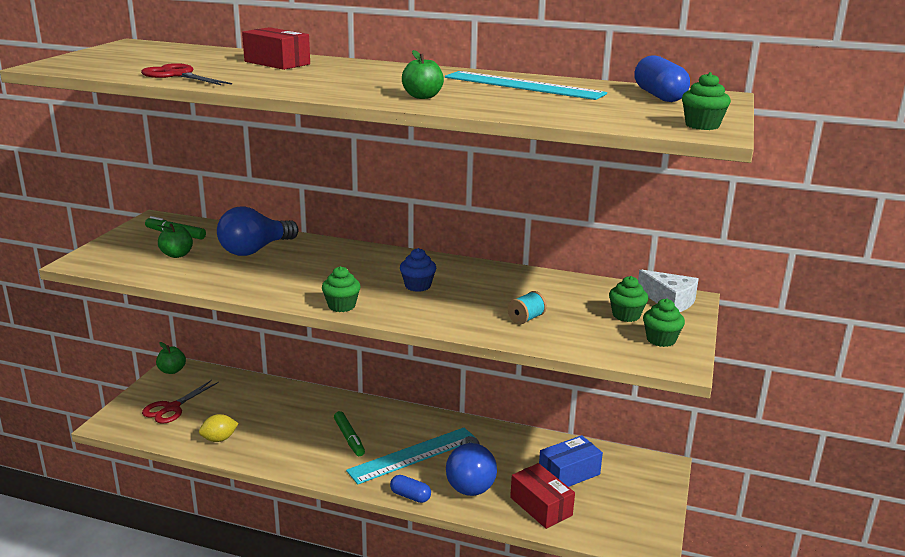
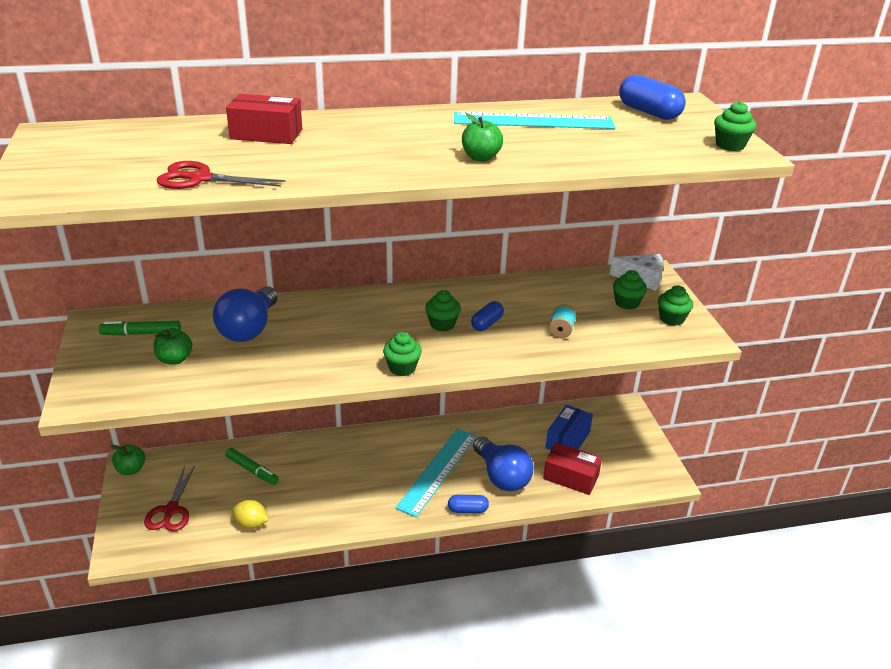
camera: 30 degrees left, 10 degrees up
(219, 439) = (251, 524): yellow lemon -> yellow lemon turned 75 degrees clockwise
(349, 438) = (370, 476): green marker -> green marker (252, 470)
(417, 286) = (442, 324): blue cupcake -> green cupcake
(459, 295) = (487, 324): none -> blue capsule

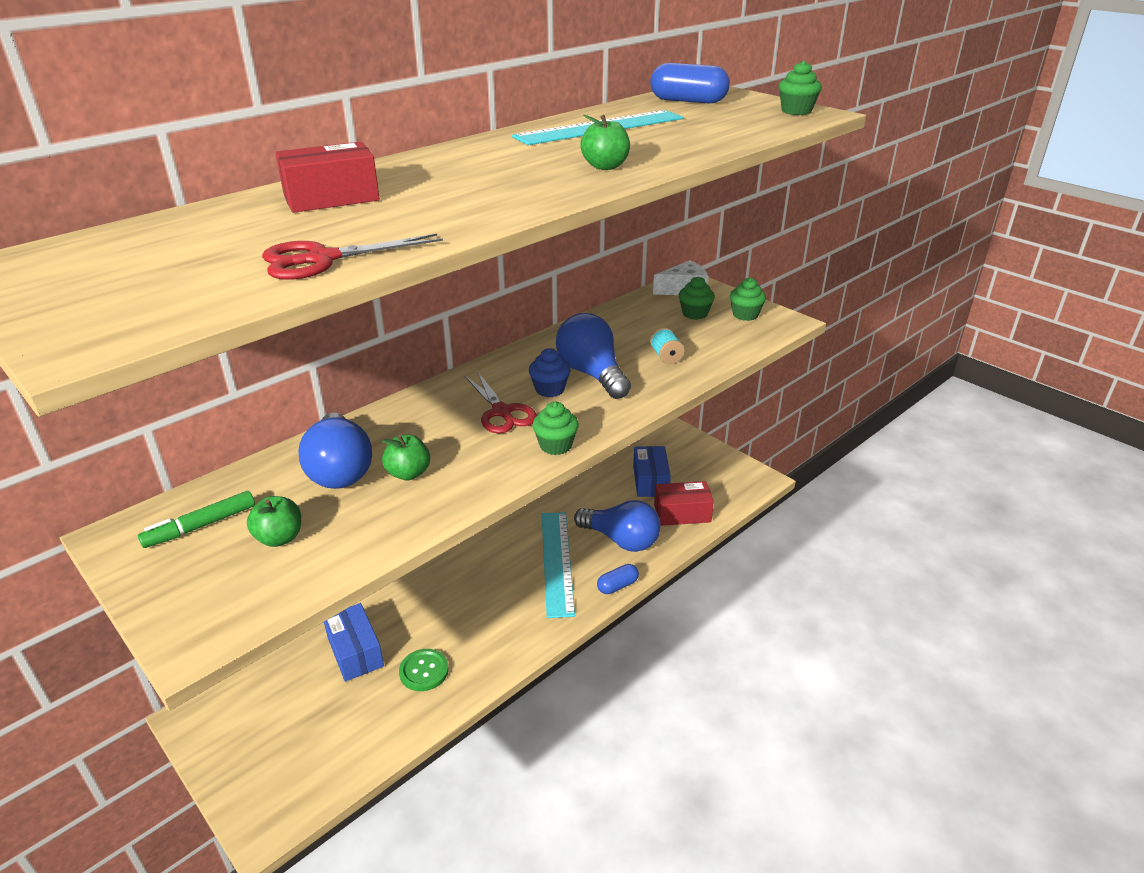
camera: 30 degrees left, 0 degrees up
(131, 469) = (196, 722): green apple -> green apple (408, 473)
(171, 510) = (291, 743): red scissors -> red scissors (502, 412)
(251, 524) = (404, 710): yellow lemon -> none
(252, 470) = (355, 652): green marker -> blue box
(283, 504) = (424, 671): none -> green button
(442, 324) = (550, 389): green cupcake -> blue cupcake
(487, 324) = (592, 374): blue capsule -> blue light bulb

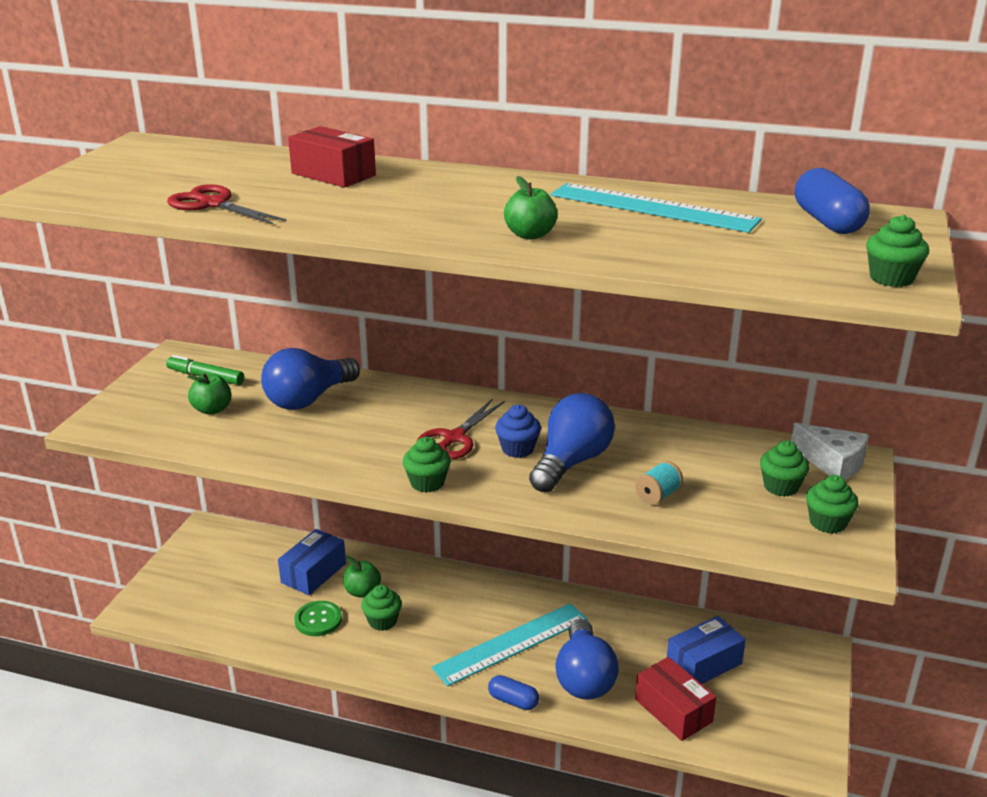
camera: 60 degrees right, 5 degrees down
(408, 473) = (327, 429): green apple -> green apple (362, 592)
(465, 627) = (382, 621): none -> green cupcake

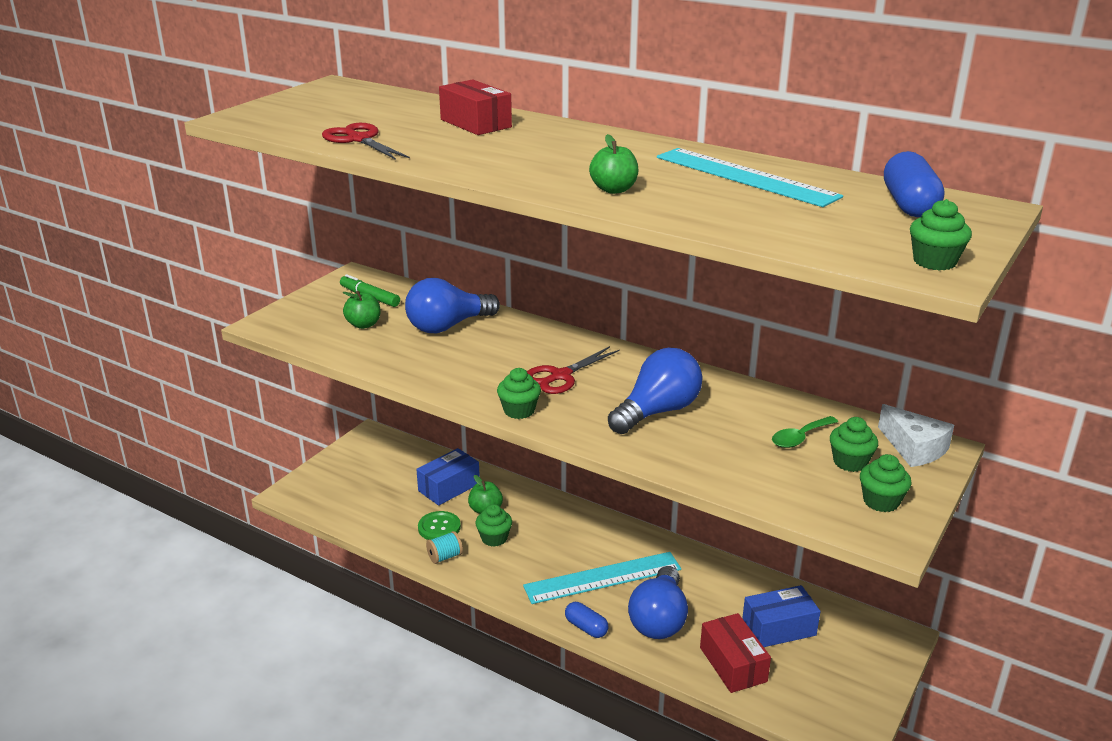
camera: 15 degrees right, 0 degrees up
(517, 449) = (613, 393): blue cupcake -> none
(657, 495) = (725, 452): turquoise spool -> turquoise spool (445, 557)
(722, 469) = (800, 438): none -> green spoon

